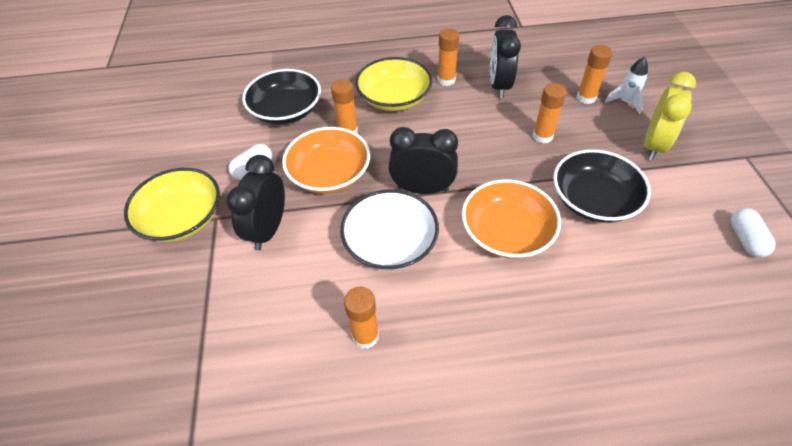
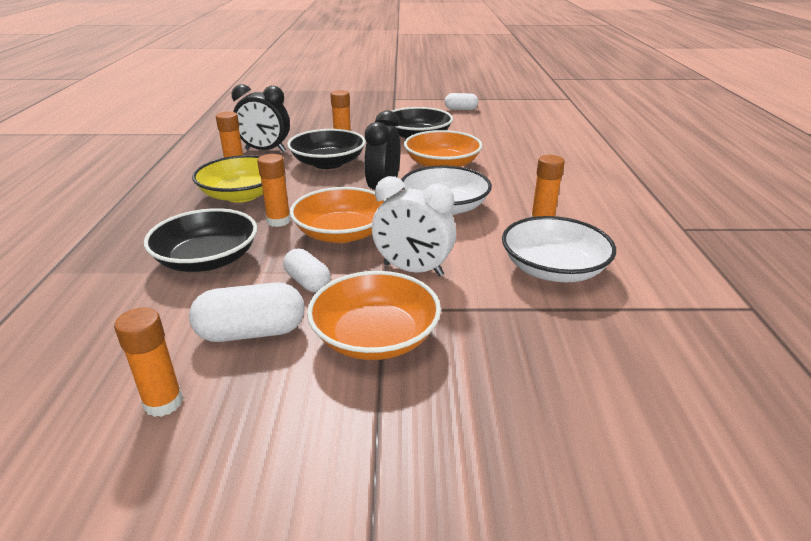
camera: 85 degrees left, 20 degrees down
(182, 218) = (375, 337): yellow bowl -> orange bowl
(196, 155) = (251, 332): none -> white capsule
(266, 340) = (553, 269): none -> white bowl
(268, 230) = (413, 270): black clock -> white clock
(481, 136) = (328, 163): none -> black bowl
(586, 97) = (307, 125): orange glue stick -> orange glue stick (163, 403)
(625, 102) = (322, 116): white rocket -> none
(653, 145) = (372, 115): yellow clock -> none

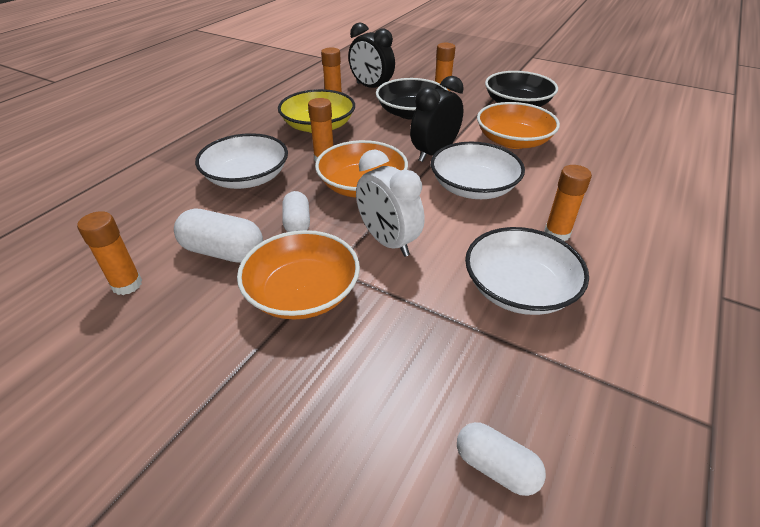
camera: 30 degrees right, 10 degrees up
(207, 259) = (247, 178): black bowl -> white bowl
(461, 109) = (590, 82): white capsule -> white capsule (496, 467)

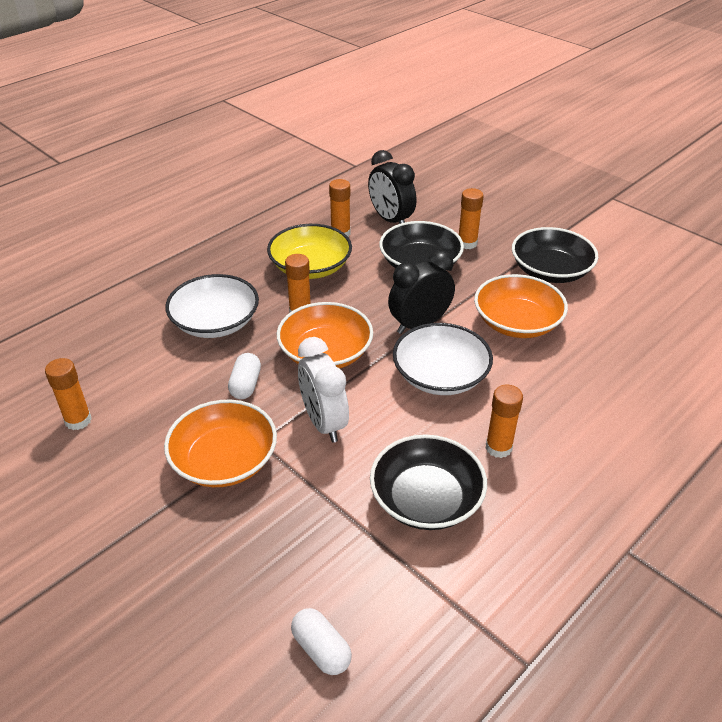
camera: 15 degrees right, 0 degrees up
(223, 252) = (168, 403): white capsule -> none
(519, 289) = (426, 499): white bowl -> black bowl

